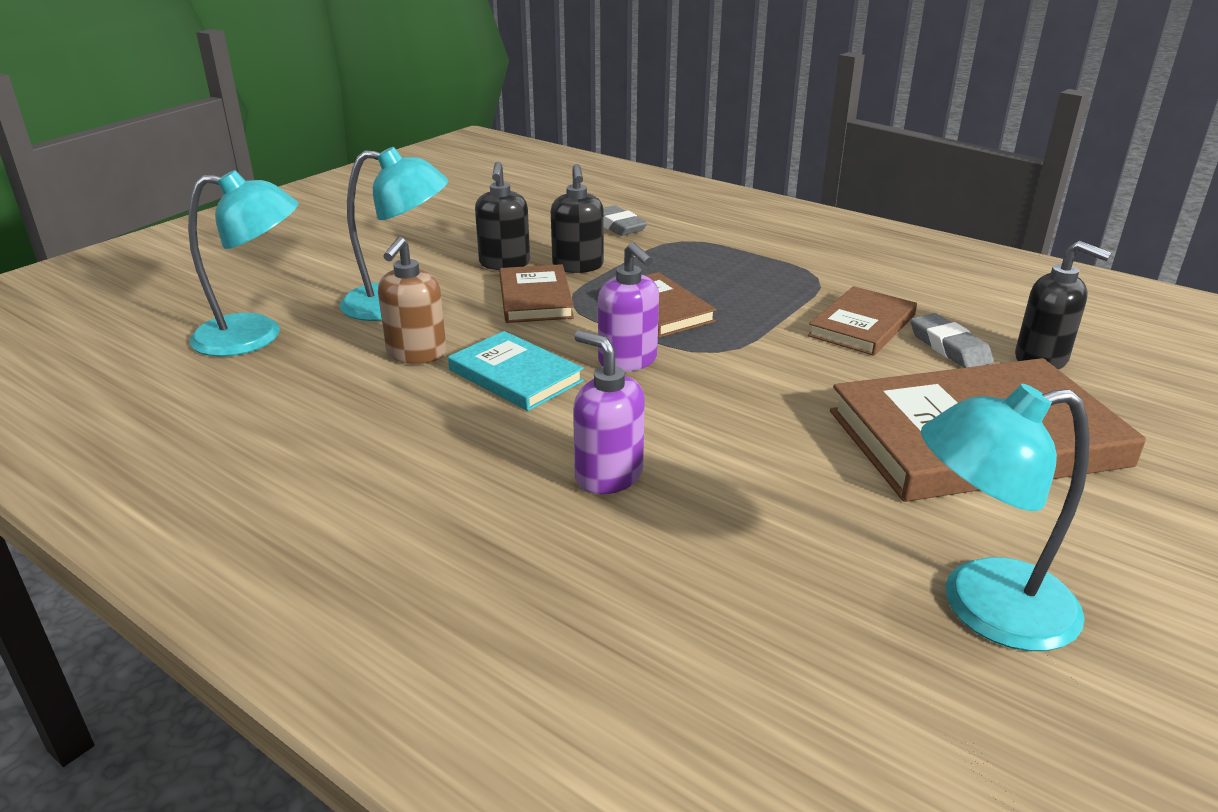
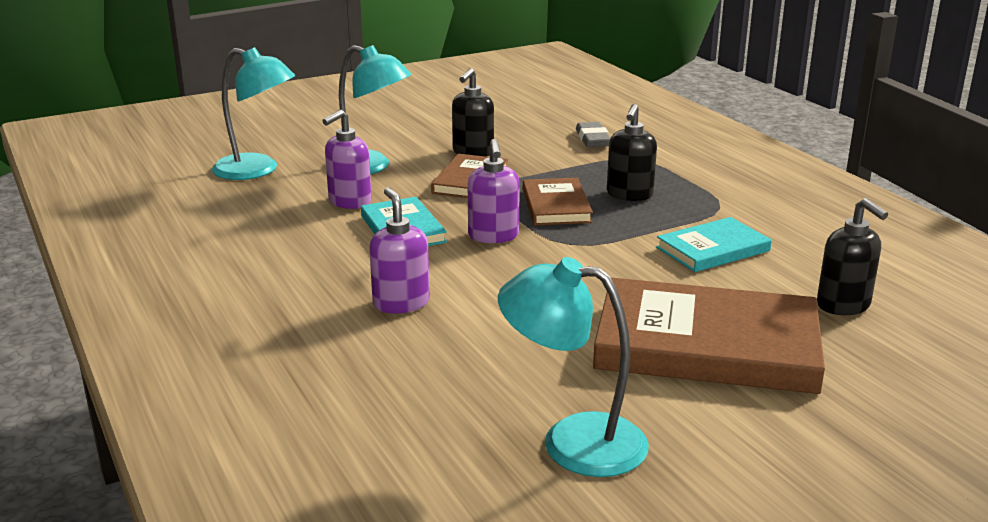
camera: 25 degrees right, 5 degrees down
(416, 354) = (349, 202): brown soap dispenser -> purple soap dispenser
(578, 266) = (527, 164): black soap dispenser -> black soap dispenser (629, 195)
(862, 325) = (712, 249): brown book -> turquoise book
(949, 347) = (770, 279): grey eraser -> none

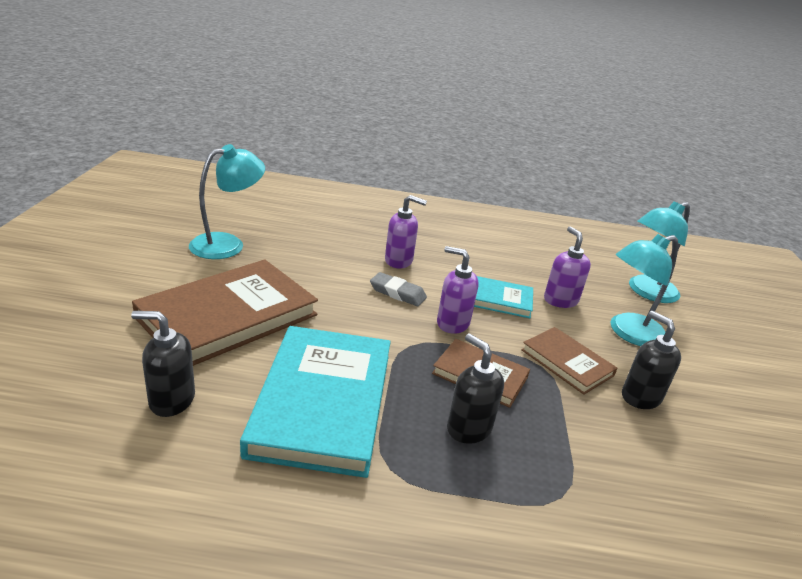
camera: 120 degrees right, 5 degrees up
(593, 139) = (647, 503): grey eraser -> grey eraser (397, 293)
(712, 249) = (323, 402): turquoise book -> turquoise book, size x1.89

